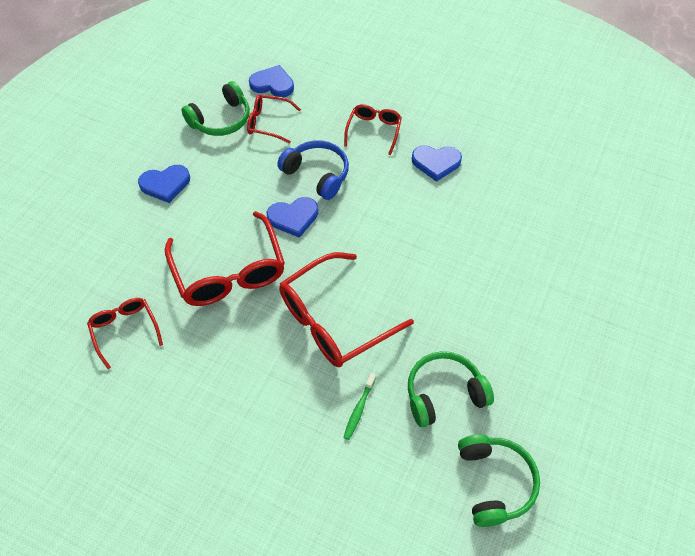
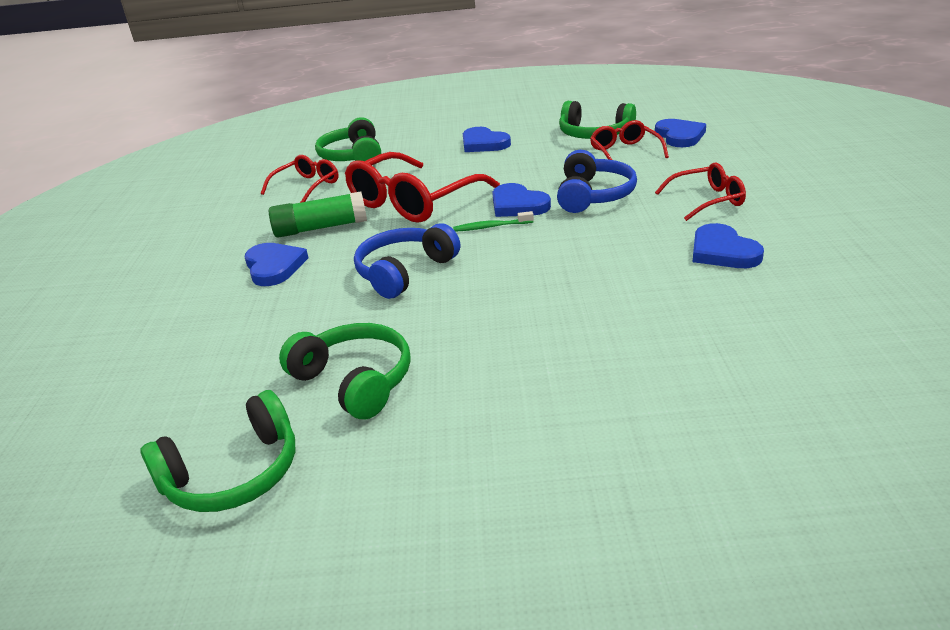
camera: 65 degrees right, 25 degrees down
(93, 276) = (353, 156): none -> green headphones
(219, 346) = (320, 228): none -> green glue stick
(259, 396) = (274, 267): none -> blue heart
(334, 320) = (404, 272): red glasses -> blue headphones
(359, 409) = (292, 328): green toothbrush -> green toothbrush (491, 227)

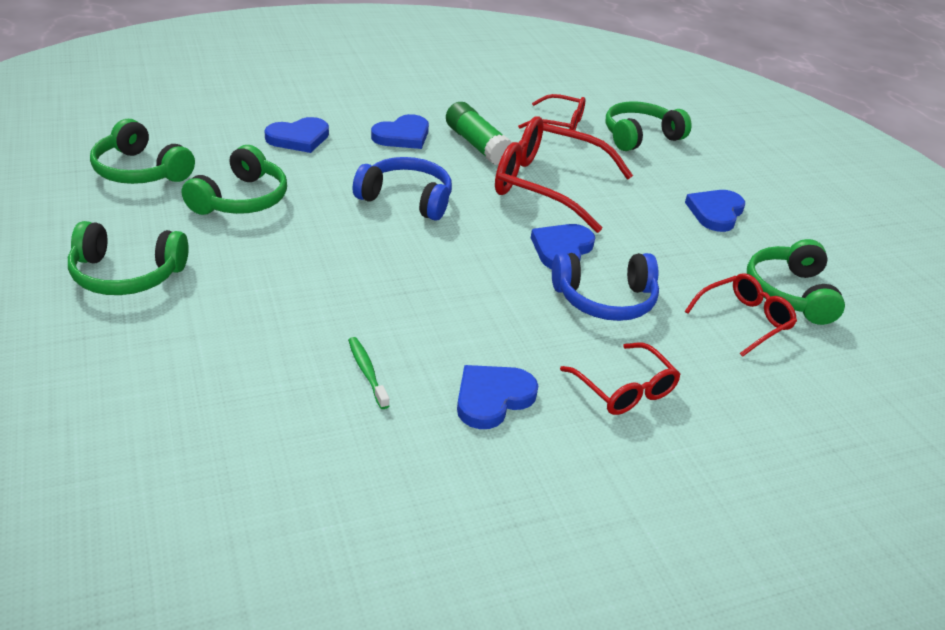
camera: 65 degrees right, 5 degrees up
(491, 227) = (506, 237): green toothbrush -> green toothbrush (367, 372)
(498, 477) = (126, 275): none -> green headphones
(679, 136) = (827, 369): blue heart -> blue heart (298, 138)

